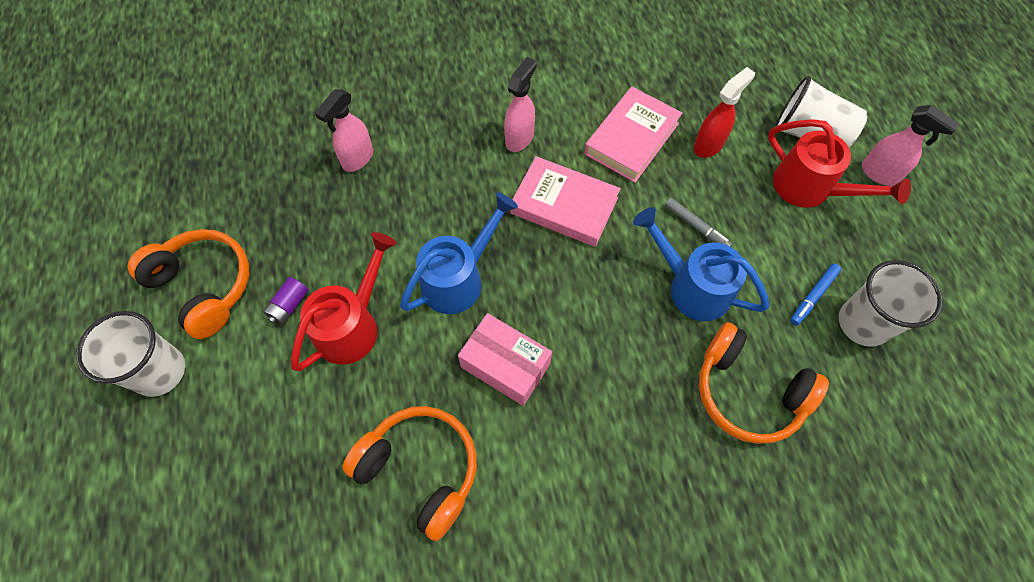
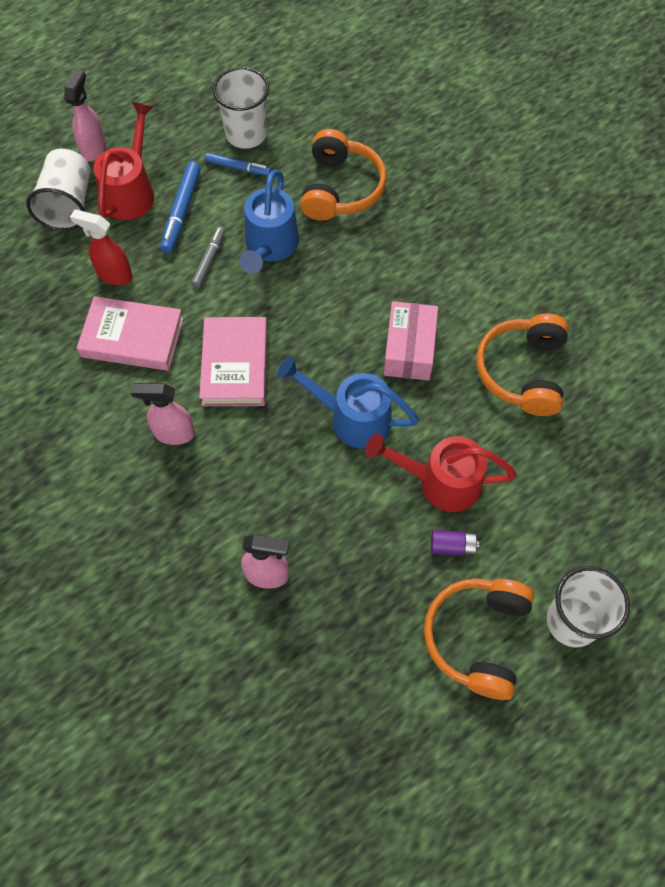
camera: 115 degrees left, 0 degrees up
(768, 223) = (181, 211): none -> blue marker

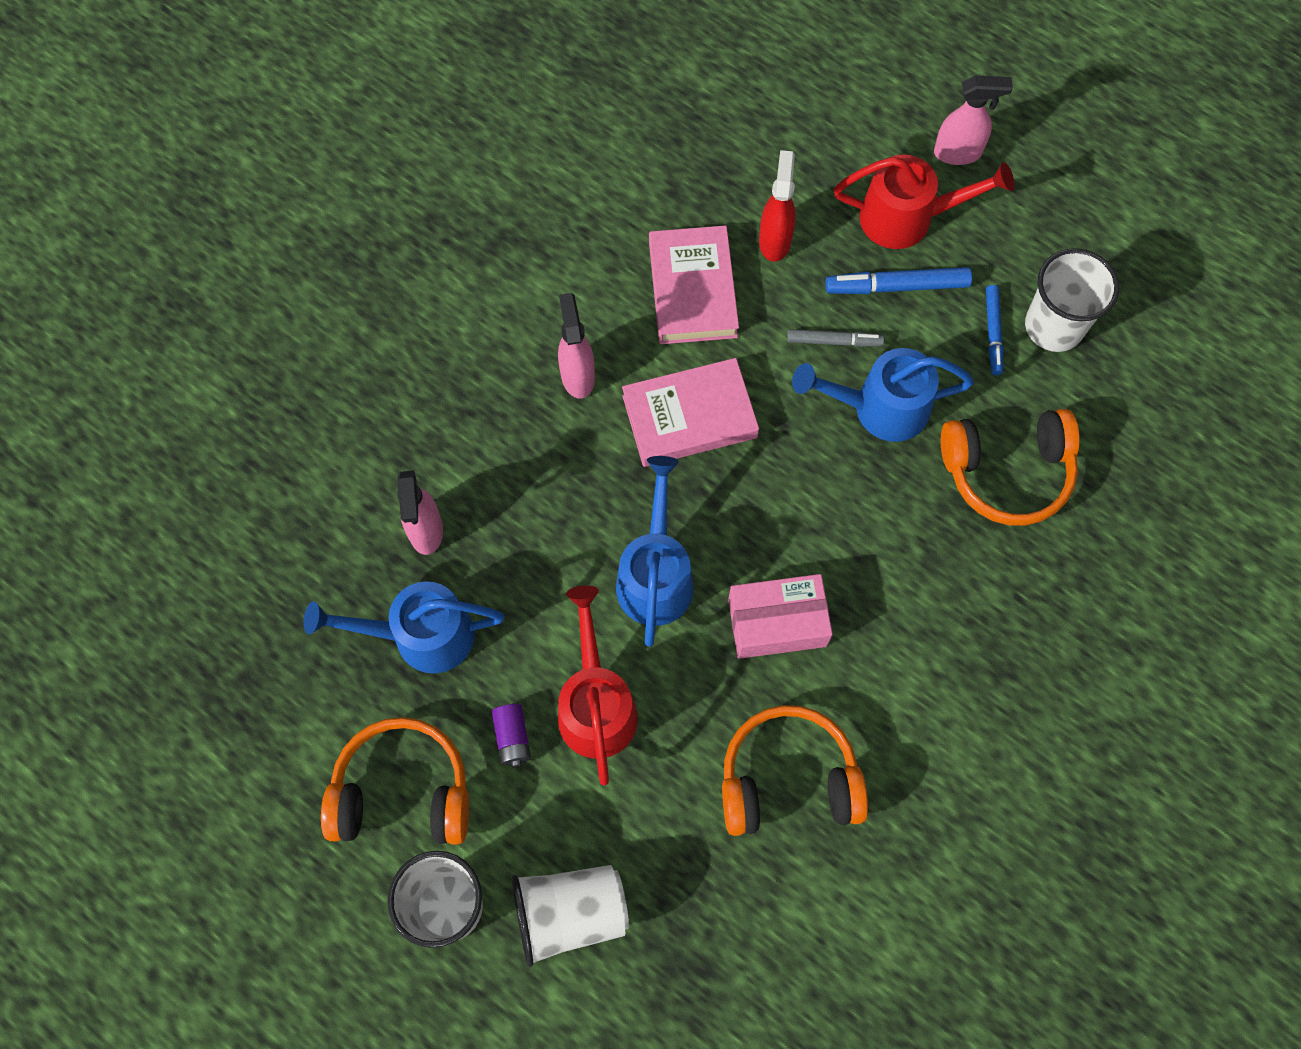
camera: 75 degrees right, 5 degrees up
(68, 204) = (861, 154): white cup -> white cup (570, 913)
(354, 597) = (420, 635): none -> blue watering can

